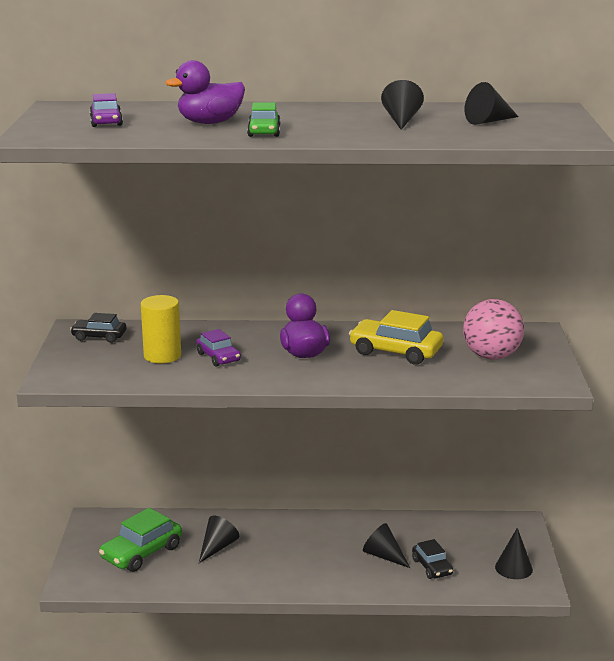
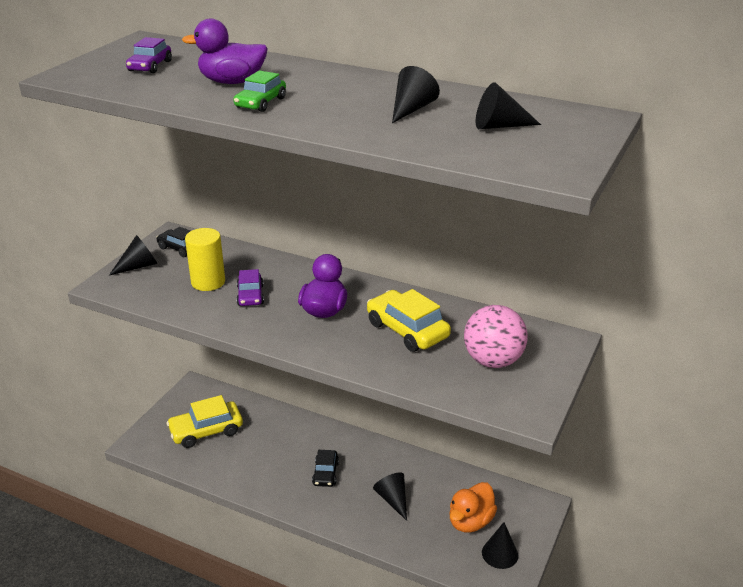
camera: 25 degrees right, 10 degrees up
(142, 553) = (206, 431): green car -> yellow car
(217, 547) = (265, 445): black cone -> black cone (138, 266)
(432, 567) = (426, 526): black car -> black car (325, 473)
(468, 552) = (470, 521): none -> orange duck

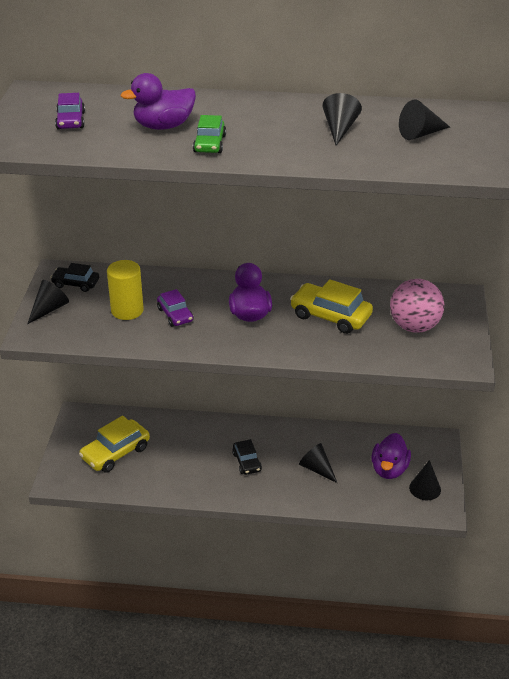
camera: 20 degrees left, 5 degrees up
(470, 521) = (389, 469): orange duck -> purple duck

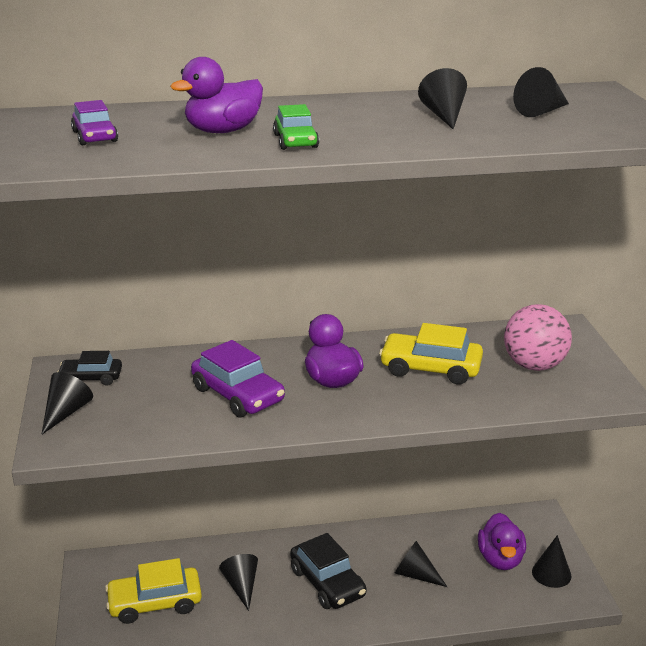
camera: 15 degrees left, 10 degrees down
(115, 453) = (155, 603): yellow car -> yellow car turned 45 degrees clockwise
(127, 310) = (172, 399): yellow cylinder -> none
(175, 315) = (238, 395): purple car -> purple car, size x1.65
(182, 452) = (241, 586): none -> black cone
(247, 462) = (327, 583): black car -> black car, size x1.65

